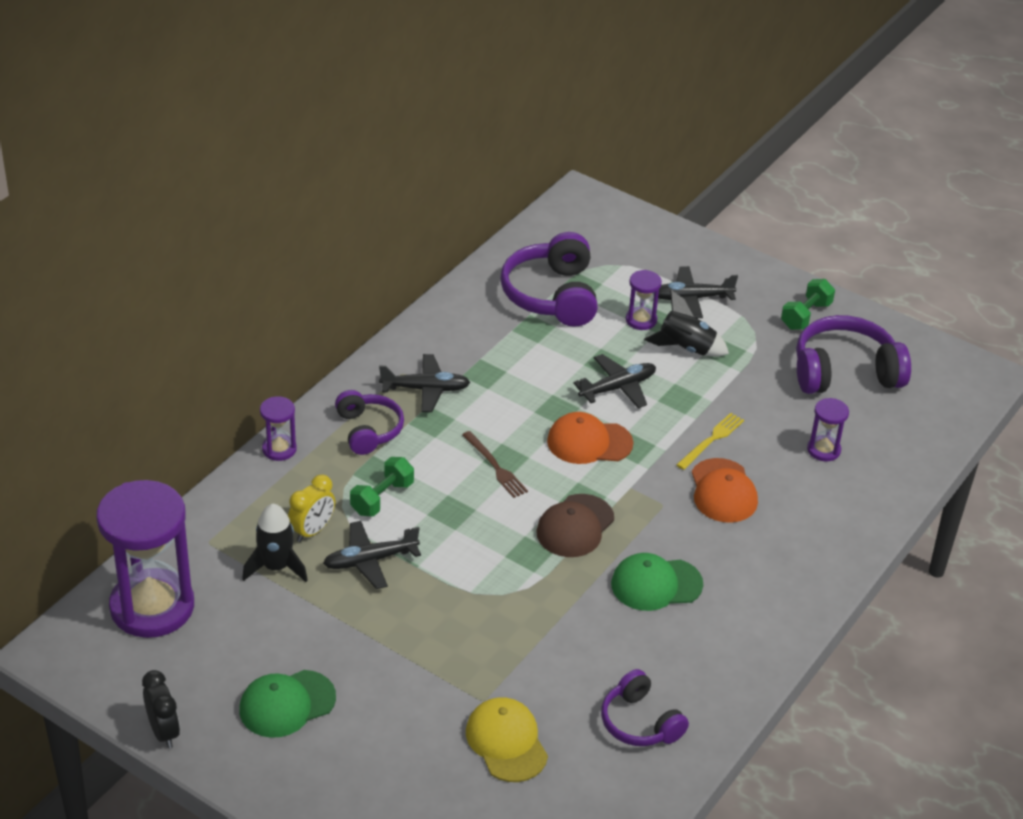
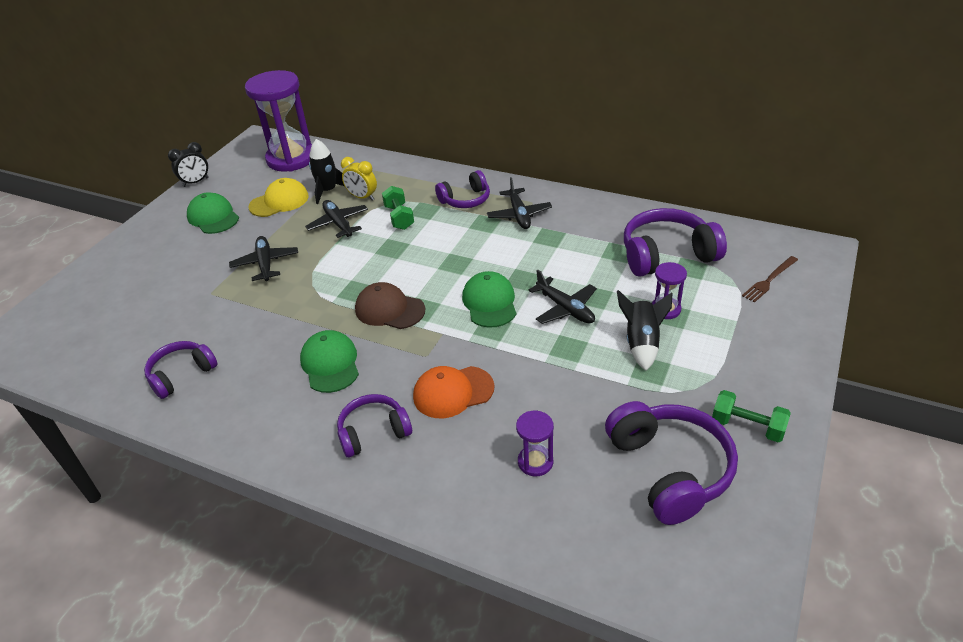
camera: 85 degrees right, 0 degrees up
(279, 449) = (435, 171): purple hourglass -> none
(382, 498) = (399, 217): green dumbbell -> green dumbbell turned 45 degrees clockwise
(495, 467) = (445, 260): brown fork -> brown fork (769, 280)
(506, 742) = (171, 310): yellow cap -> yellow cap (279, 201)
(589, 442) = (489, 302): orange cap -> green cap
(691, 298) = (718, 337): black plane -> black plane (265, 263)
(711, 440) = (519, 376): yellow fork -> none
(767, 556) = (373, 432): none -> purple headphones

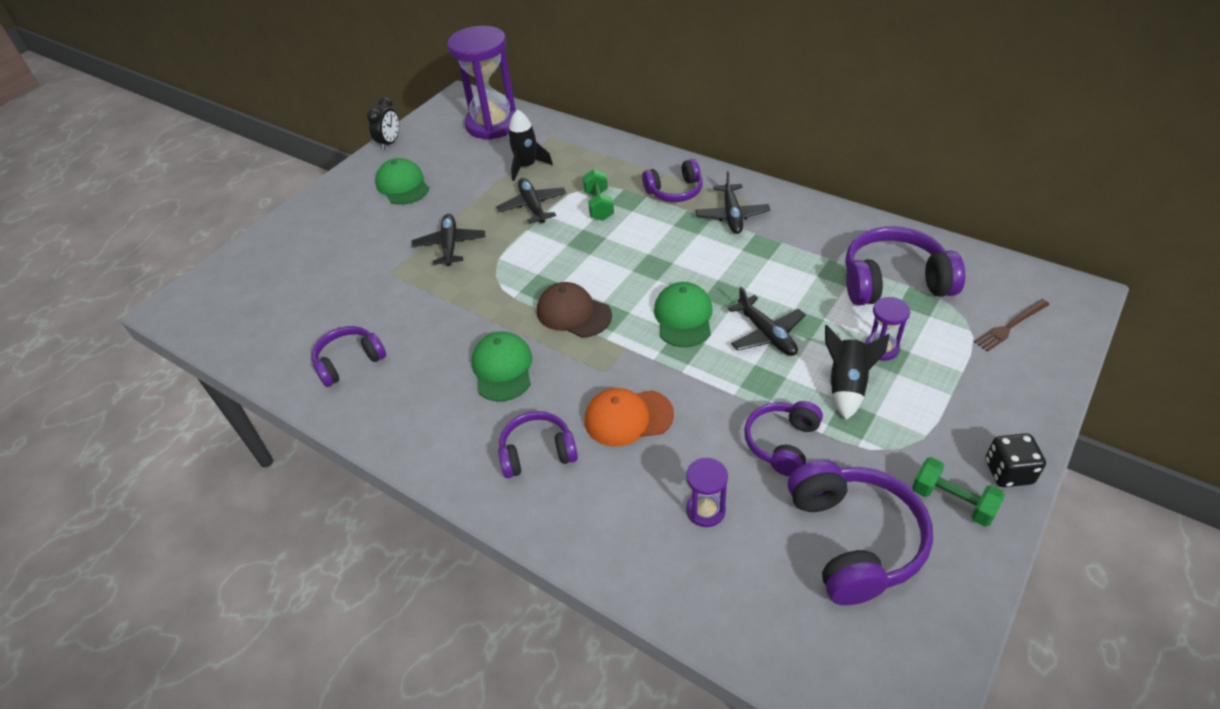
camera: 10 degrees right, 5 degrees up
(196, 182) = (389, 143): black clock -> black clock turned 45 degrees counterclockwise
(279, 201) = (473, 174): yellow cap -> none
(362, 197) = (562, 177): yellow clock -> none
(594, 397) = (782, 443): none -> purple headphones
(789, 396) = (1008, 472): none -> black dice

